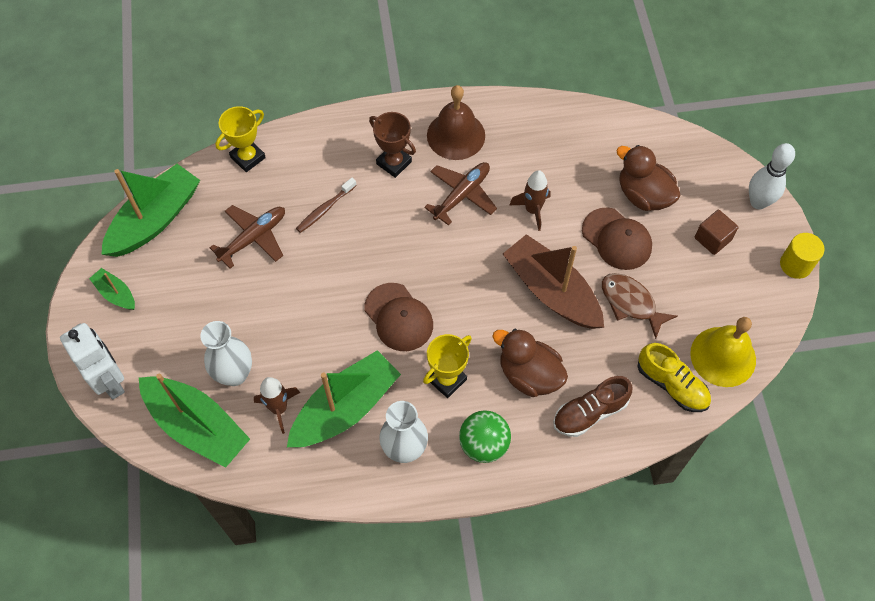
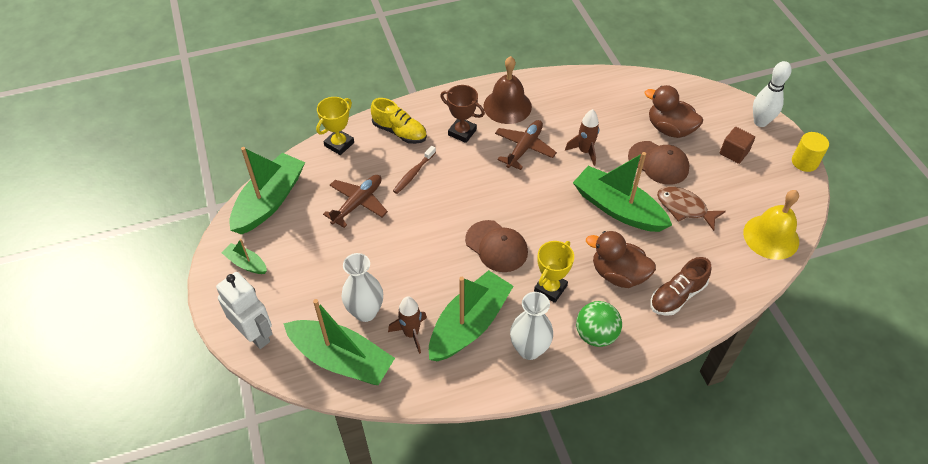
camera: 10 degrees left, 10 degrees down
(551, 291) = (618, 208): brown boat -> green boat
(672, 385) = (737, 264): yellow shoe -> yellow shoe (400, 132)

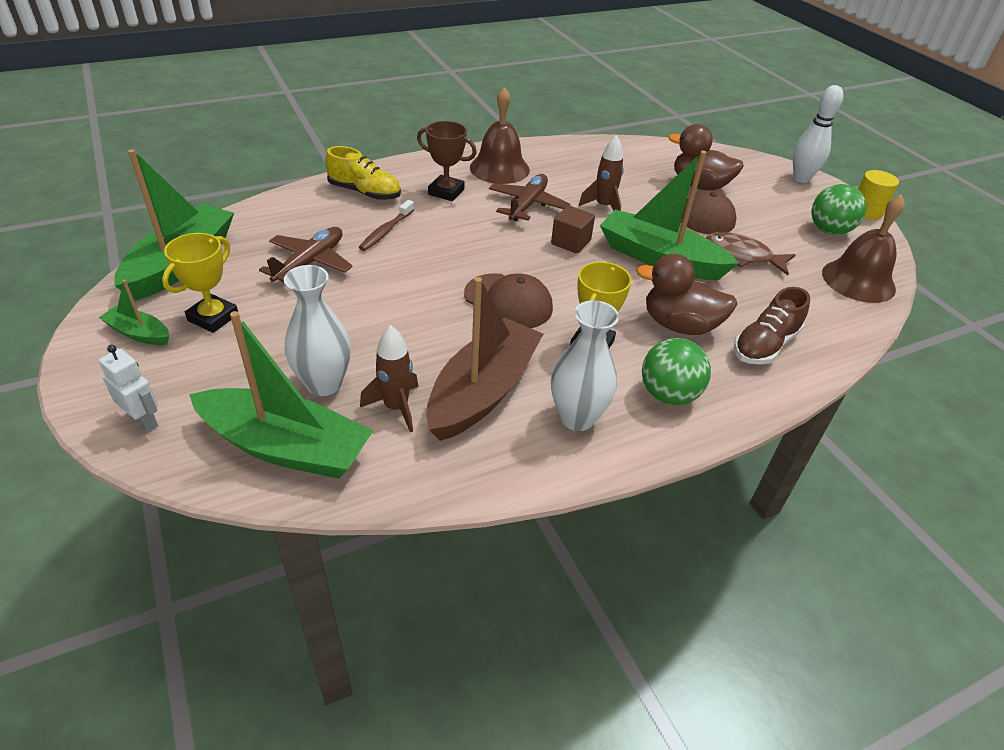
camera: 10 degrees left, 10 degrees down
(255, 334) = (144, 421): white robot -> white robot, size x0.59
(339, 144) = (284, 205): yellow trophy -> yellow trophy (213, 317)
(469, 324) = (483, 391): green boat -> brown boat
(734, 152) = (782, 205): brown cube -> brown cube (570, 242)
(765, 183) = (829, 230): none -> green ball
(771, 237) = (858, 280): yellow bell -> brown bell

